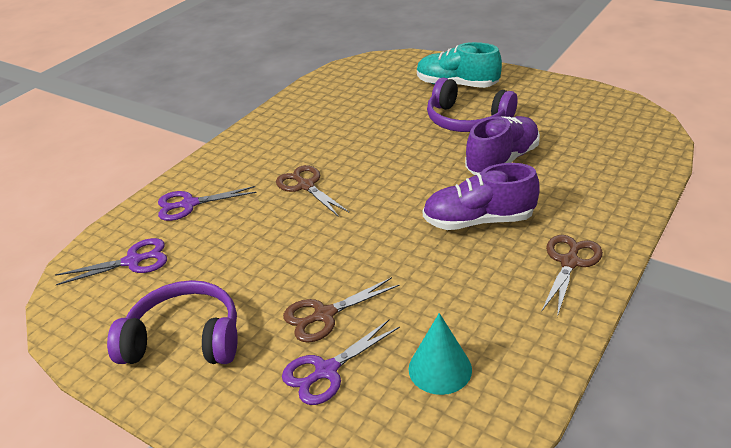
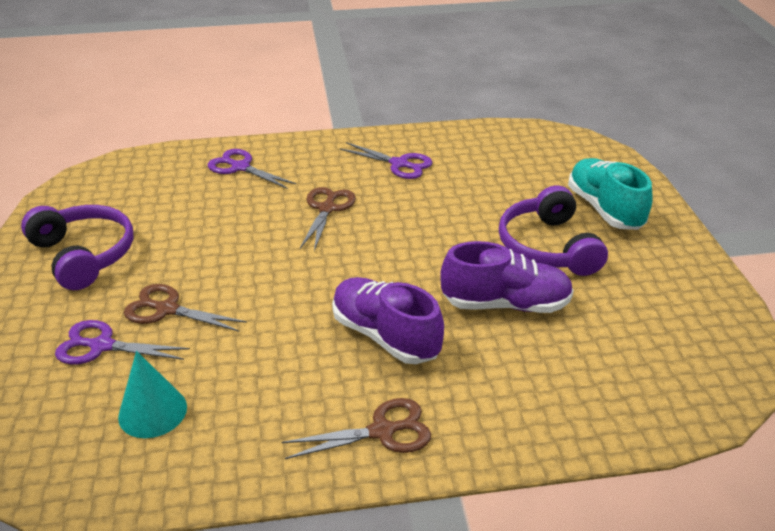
camera: 45 degrees right, 0 degrees up
(133, 261) = (148, 182): purple scissors -> purple scissors (399, 164)

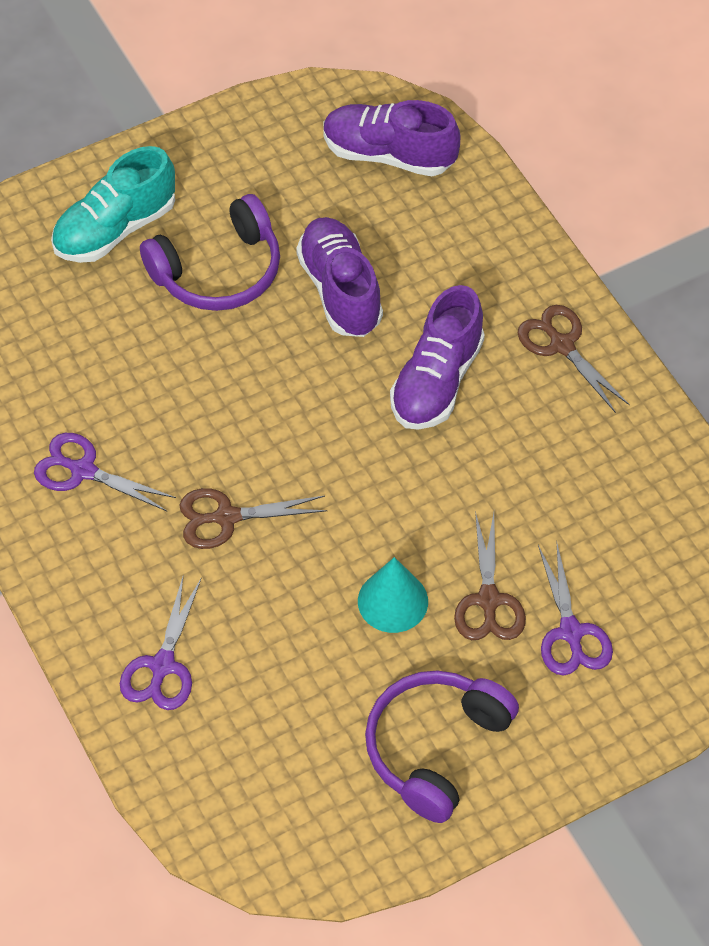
camera: 110 degrees left, 20 degrees up
(152, 411) = (629, 536): turquoise cone -> turquoise cone (393, 601)
(399, 164) = (83, 470): purple scissors -> purple scissors turned 75 degrees counterclockwise
(661, 373) = (388, 155): none -> purple shoe

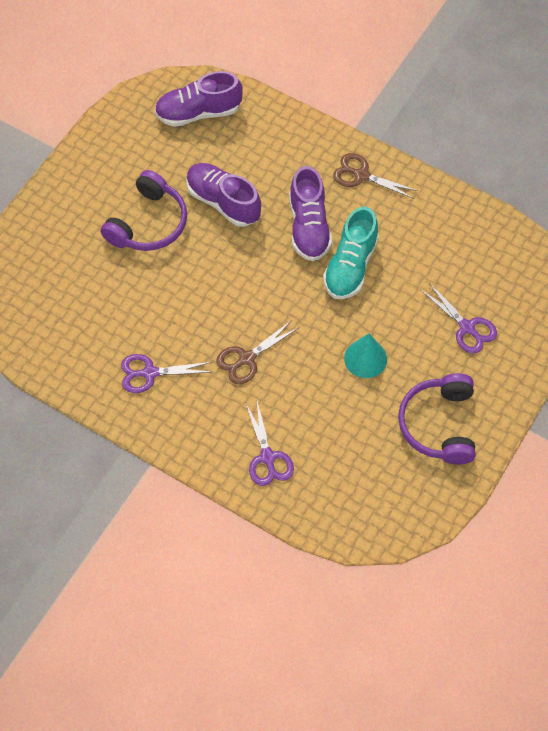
camera: 30 degrees left, 5 degrees up
(115, 229) = (73, 227): turquoise shoe -> turquoise shoe (350, 266)
(488, 600) = (414, 332): brown scissors -> none

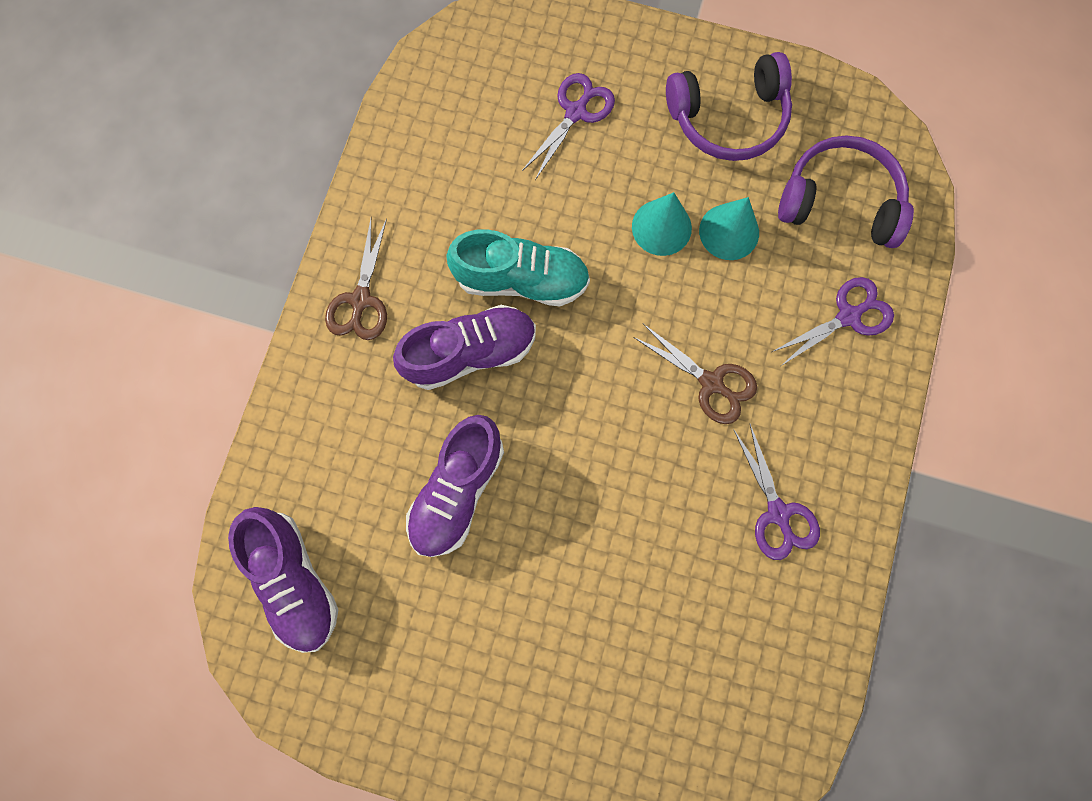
camera: 105 degrees left, 15 degrees up
(148, 223) = (526, 596): purple headphones -> purple headphones (839, 202)
(351, 400) = (729, 231): none -> turquoise cone

